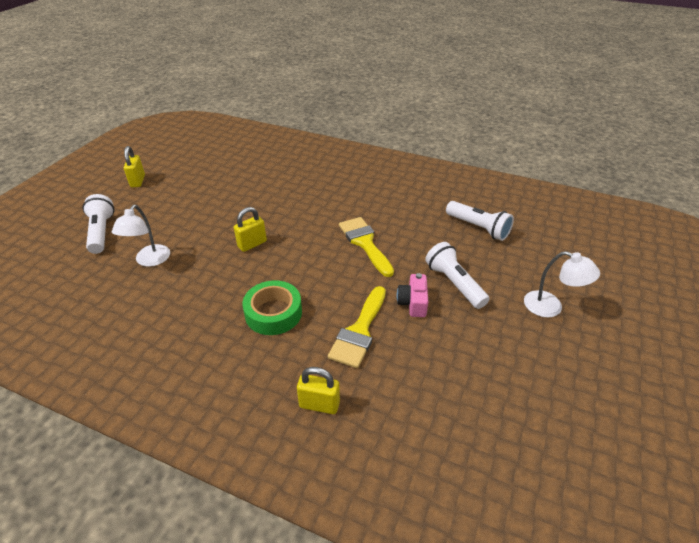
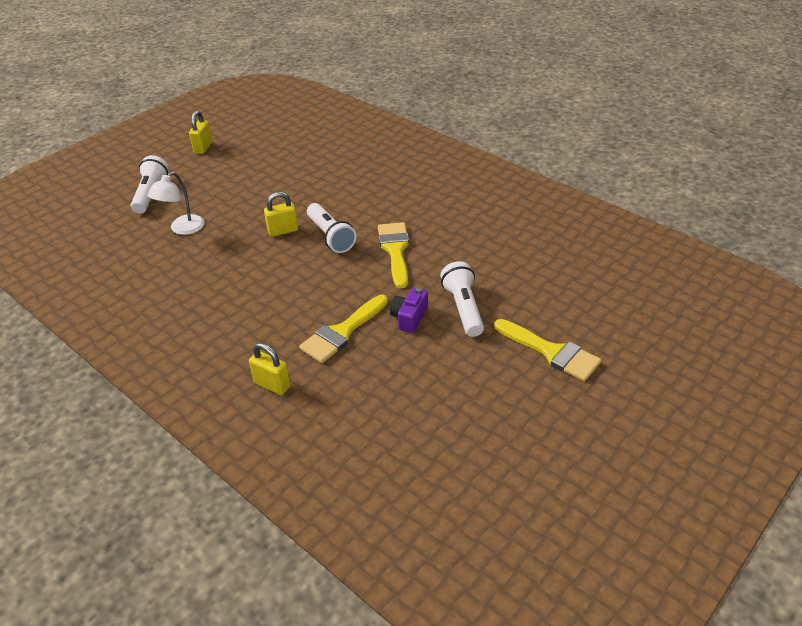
camera: 20 degrees right, 0 degrees up
(273, 313) = (271, 299): green tape -> none
(413, 303) = (409, 318): pink camera -> purple camera
(478, 228) = (528, 257): white flashlight -> white flashlight (331, 236)
(551, 307) = (551, 352): white lamp -> yellow brush

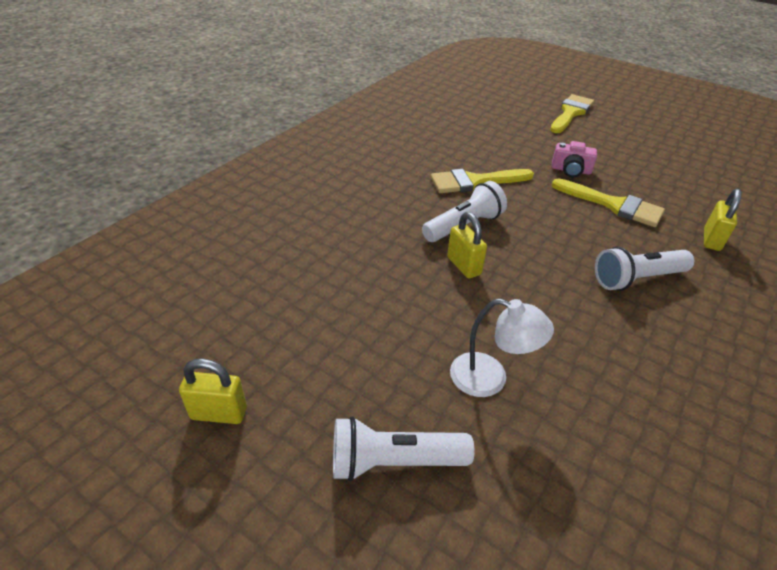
camera: 100 degrees left, 0 degrees up
(409, 318) = (571, 170): purple camera -> pink camera
(463, 308) = (543, 145): white flashlight -> white flashlight (637, 279)

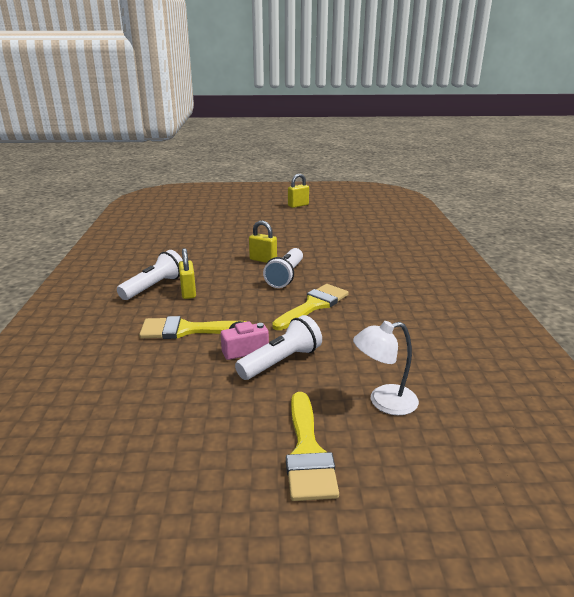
camera: 145 degrees right, 15 degrees down
(394, 462) = (230, 213): white flashlight -> white flashlight (281, 361)
(490, 379) = (213, 234): white lamp -> white lamp (383, 402)
(711, 240) = (94, 331): yellow padlock -> yellow padlock (188, 292)

